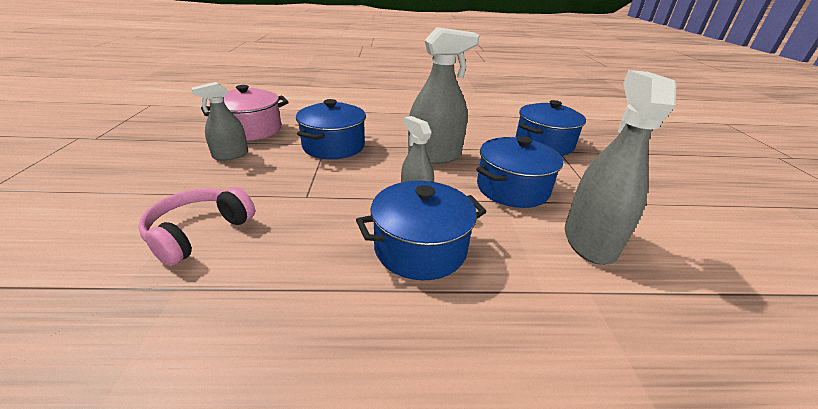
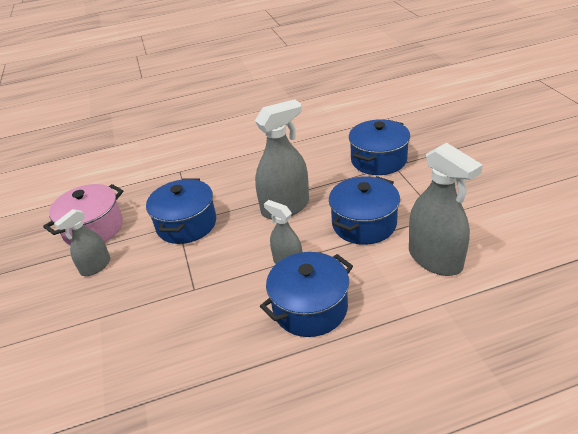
camera: 10 degrees left, 5 degrees up
(199, 233) = (127, 353): pink headphones -> none
(589, 241) = (435, 259): grey spray bottle -> grey spray bottle turned 150 degrees clockwise

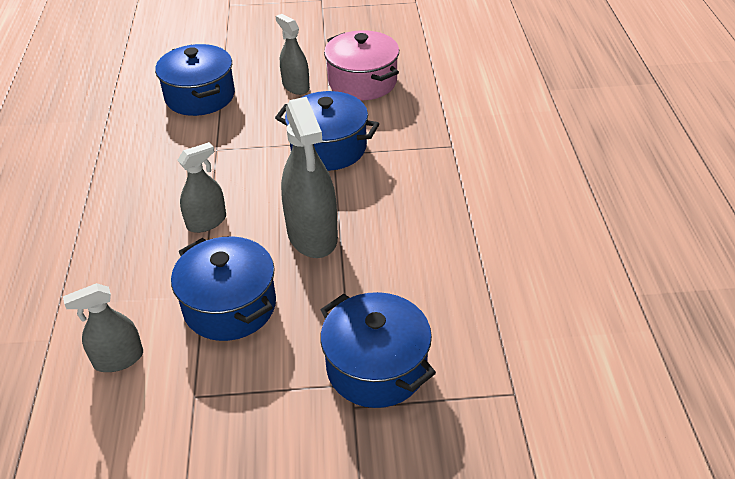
camera: 100 degrees right, 5 degrees up
(310, 308) = (128, 228): blue pot -> blue pot (200, 96)
(435, 259) = (118, 359): grey spray bottle -> grey spray bottle, size x0.58

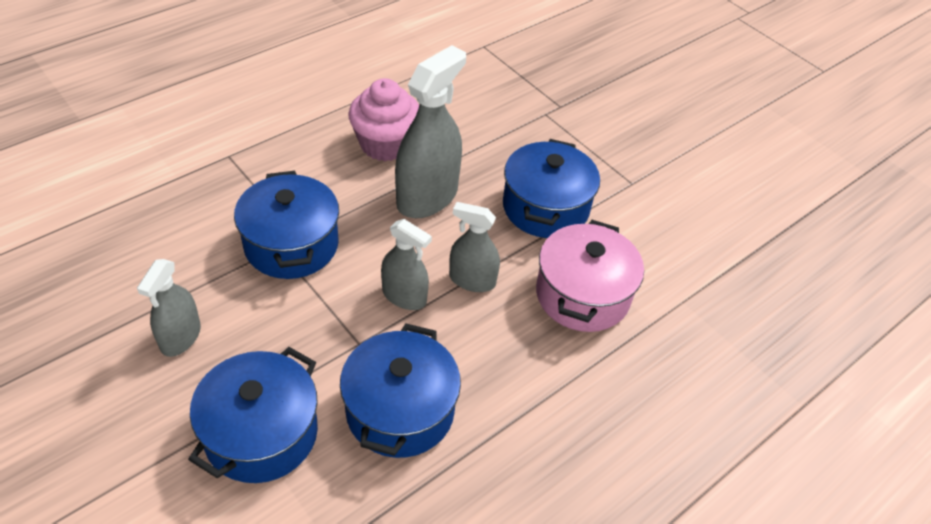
camera: 130 degrees left, 5 degrees up
(118, 359) = (651, 243): grey spray bottle -> grey spray bottle (404, 296)
(362, 82) = (136, 275): pink pot -> pink pot (582, 295)
(376, 367) = (522, 107): blue pot -> blue pot (400, 410)
(398, 236) = (385, 144): none -> pink cupcake

